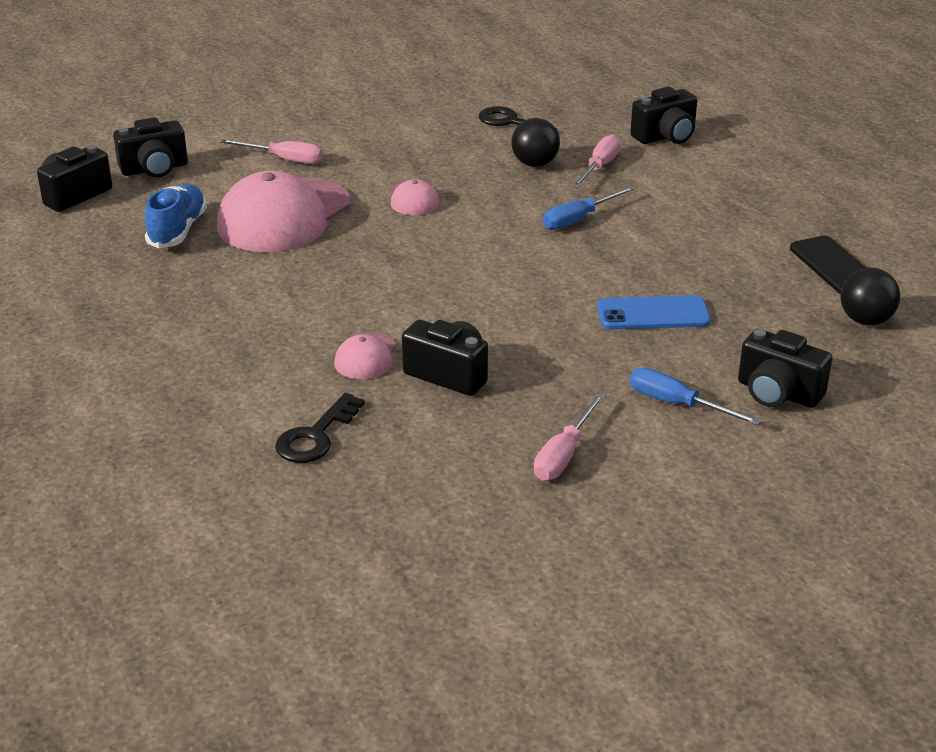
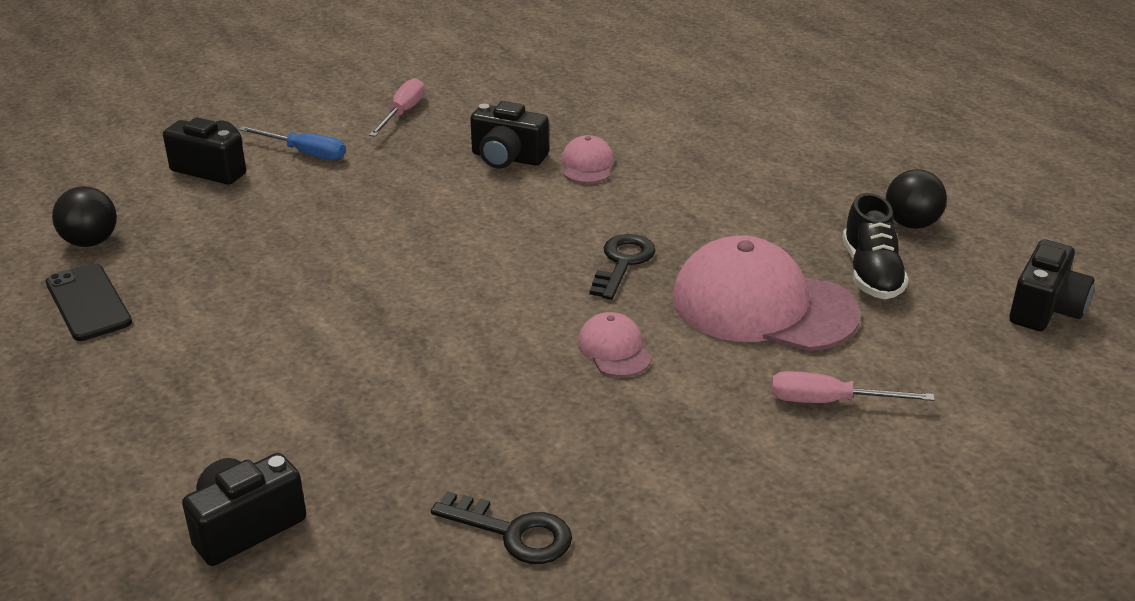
camera: 170 degrees right, 0 degrees up
(154, 169) = (991, 363): black camera -> none
(178, 230) = (871, 273): blue shoe -> black shoe
(284, 216) = (763, 306): pink cap -> pink cap turned 90 degrees counterclockwise
(316, 436) = (599, 108): black key -> black key (622, 263)
(535, 164) = (460, 434): black ball -> black ball (911, 224)
(578, 219) = (393, 339): blue screwdriver -> none
(599, 167) = (361, 439): pink screwdriver -> none
(653, 314) = (314, 228): blue phone -> none

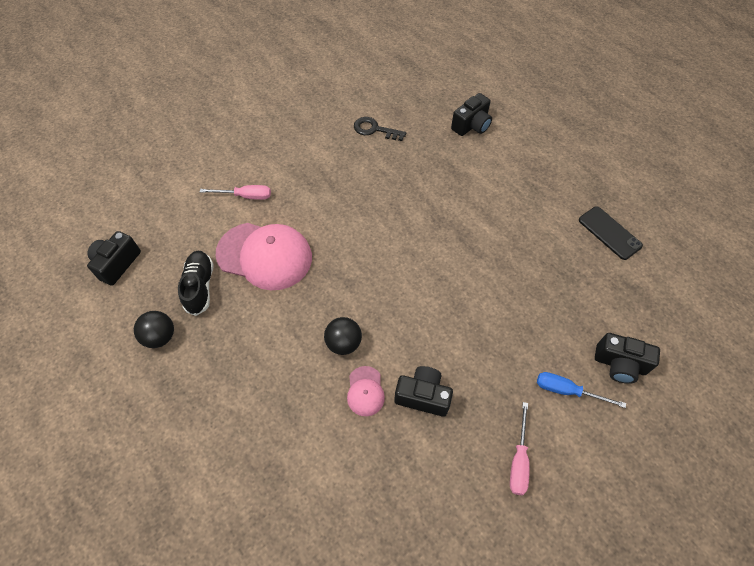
camera: 175 degrees right, 25 degrees up
(91, 242) = (643, 281): black ball -> black ball (343, 343)
(614, 349) = (341, 220): pink cap -> none
(622, 263) = (338, 285): black key -> none

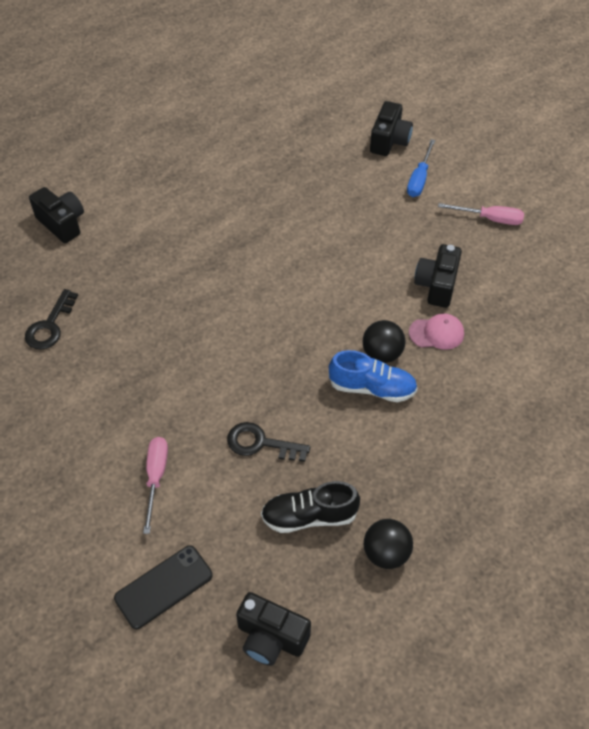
camera: 90 degrees left, 5 degrees down
(265, 256) = (260, 443): pink cap -> black key
(309, 333) = (372, 388): none -> blue shoe
(609, 233) = (239, 125): black phone -> black phone (164, 587)

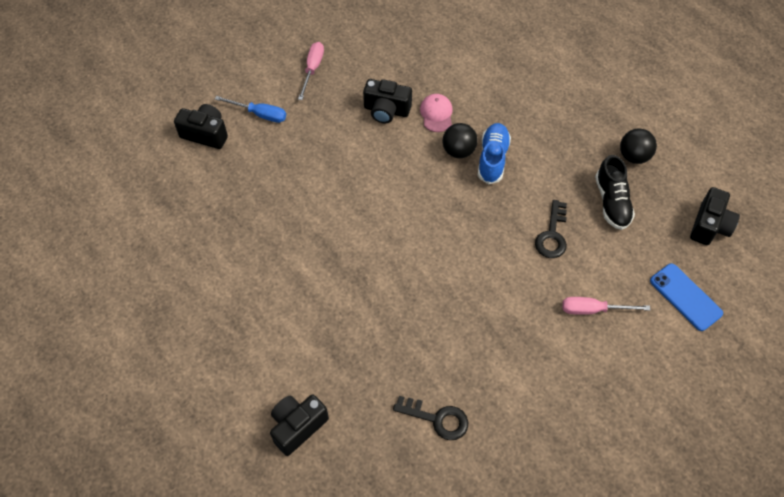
camera: 90 degrees left, 5 degrees up
(164, 587) = (685, 297): black phone -> blue phone

